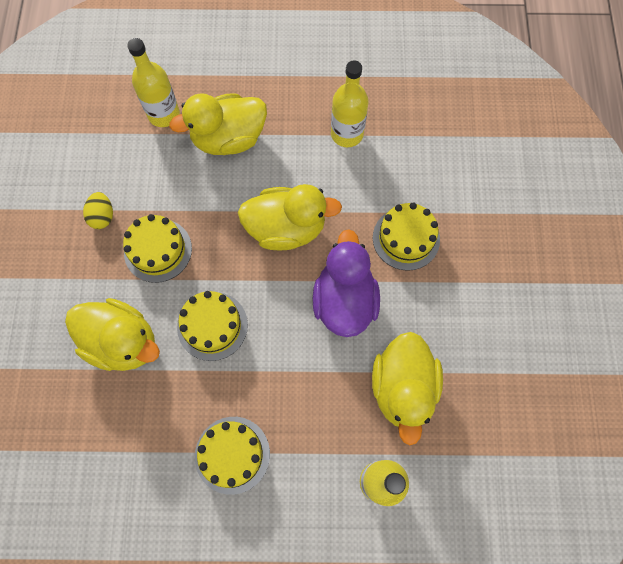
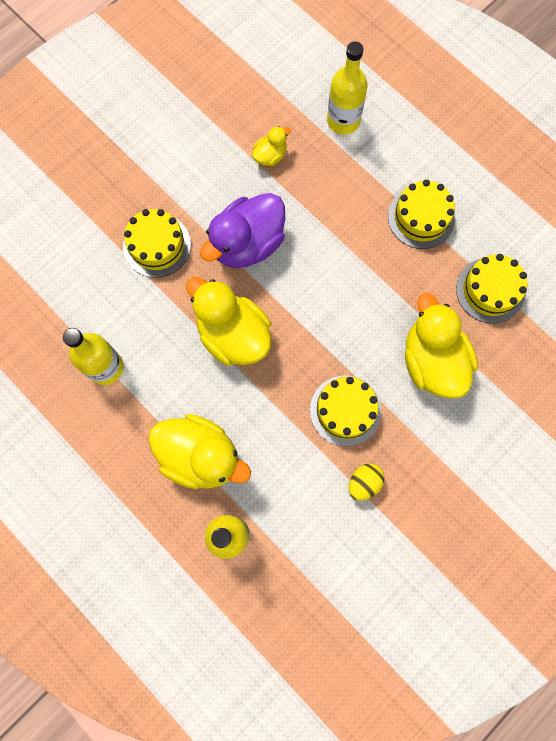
camera: 135 degrees left, 5 degrees up
(212, 326) = (357, 313): yellow cake -> yellow cake (490, 290)
(403, 388) = (270, 156): yellow duck -> yellow duck, size x0.48

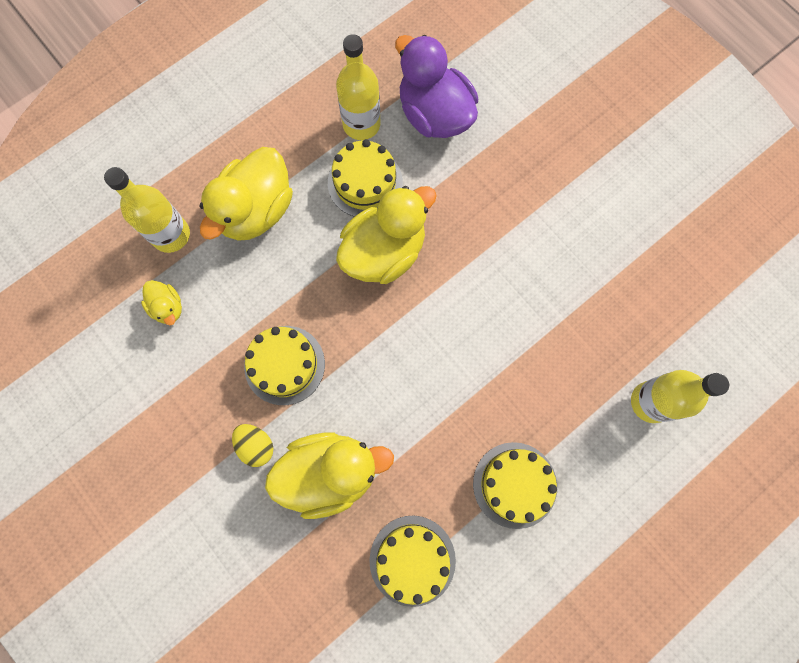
camera: 95 degrees right, 0 degrees up
(157, 245) = (494, 179): yellow cake -> yellow cake (365, 183)
(247, 244) = (491, 275): purple duck -> purple duck (434, 115)
(270, 156) = (602, 309): yellow duck -> yellow duck (168, 307)
(364, 483) = (202, 376): yellow egg -> yellow egg (256, 445)

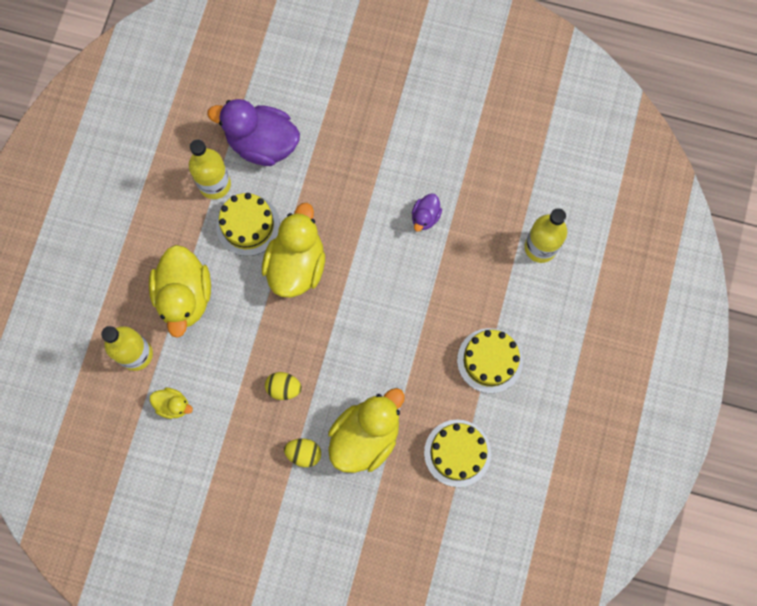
camera: 35 degrees left, 0 degrees up
(284, 365) = (284, 388): yellow cake -> yellow egg
(548, 290) = (425, 217): none -> purple duck

